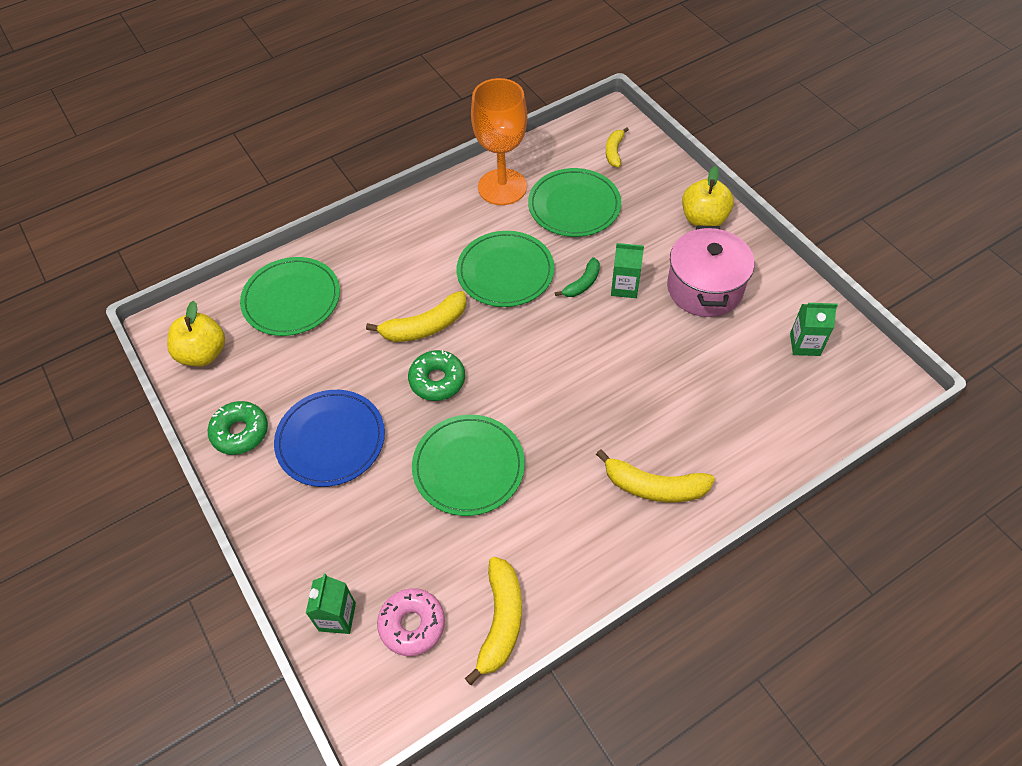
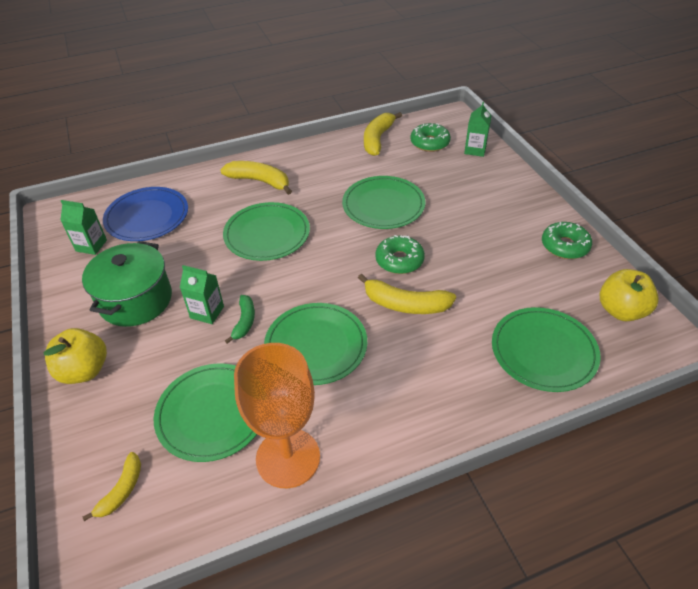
camera: 170 degrees left, 10 degrees down
(330, 440) = (488, 232): blue plate -> blue plate (147, 217)
(412, 625) = (429, 143): pink donut -> green donut
(425, 326) = (405, 304): yellow banana -> yellow banana turned 150 degrees counterclockwise
(582, 283) = (244, 321): green banana -> green banana turned 135 degrees clockwise
(604, 394) = (267, 234): none -> green plate
(704, 288) = (136, 300): pink pot -> green pot

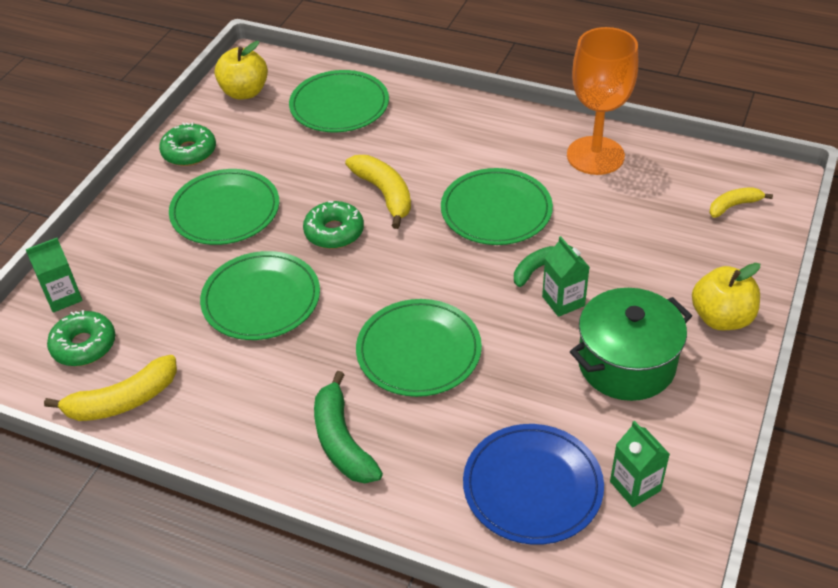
camera: 135 degrees left, 0 degrees up
(212, 413) = (628, 214): green plate -> green plate (225, 210)
(259, 181) = (342, 441): yellow banana -> green banana

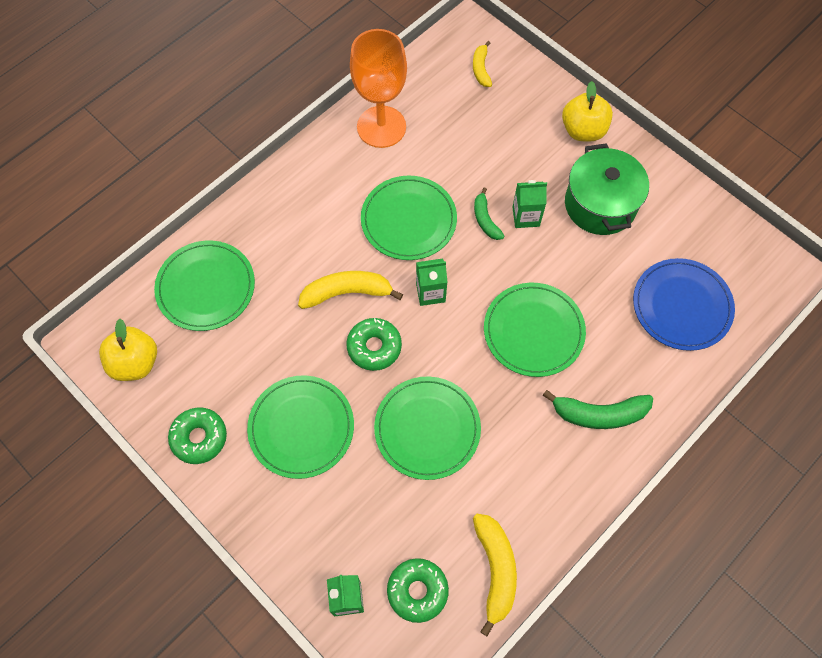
camera: 70 degrees left, 20 degrees up
(635, 486) = (702, 246): green carton -> green carton (430, 292)

